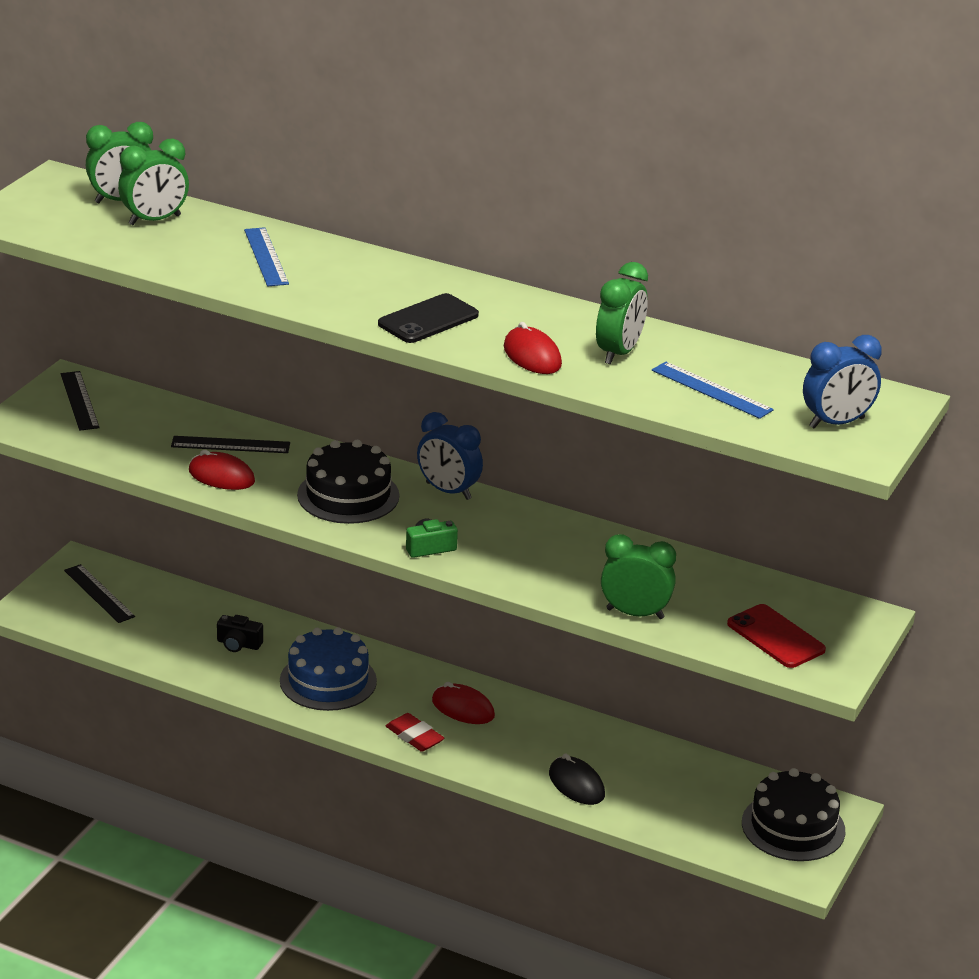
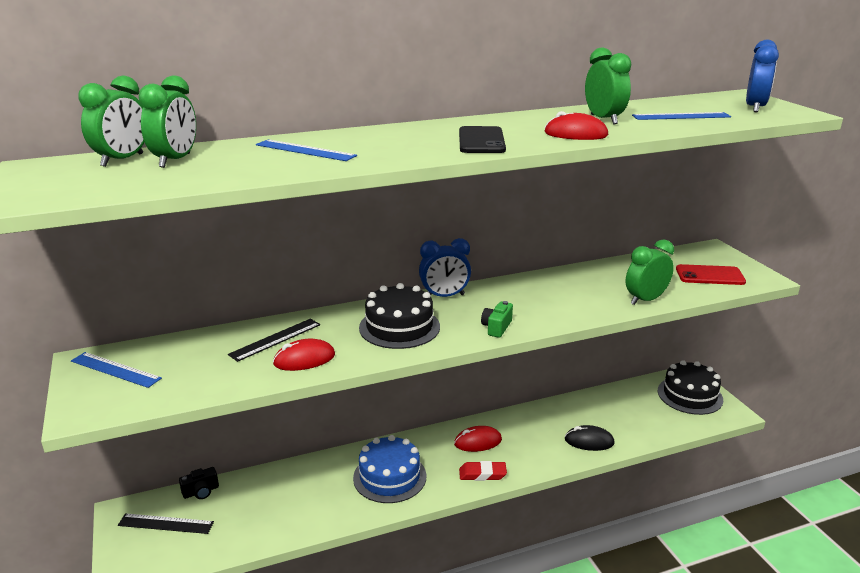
camera: 45 degrees left, 5 degrees down
(79, 400) = (115, 369): black ruler -> blue ruler
(238, 644) = (306, 492): black camera -> black camera (201, 491)

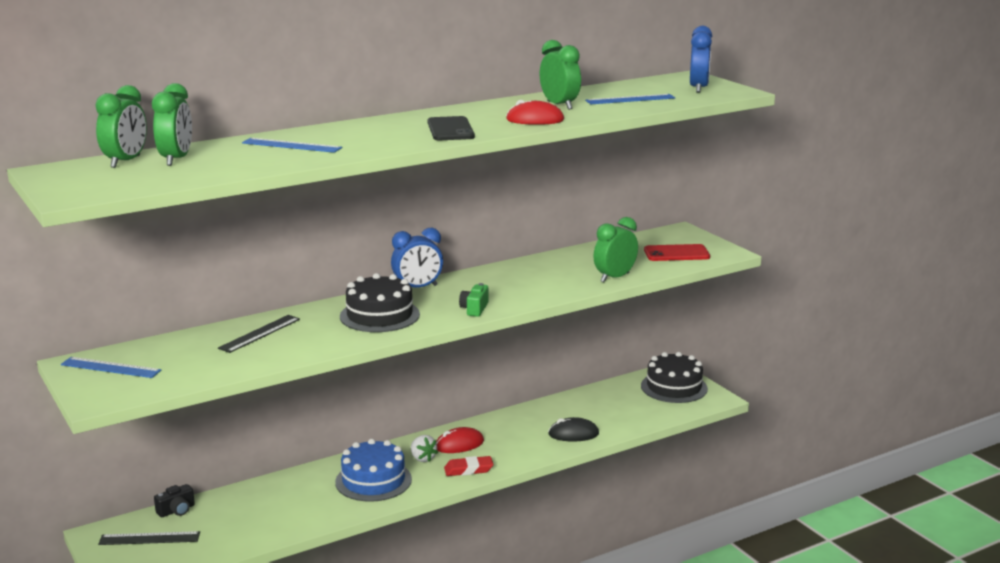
camera: 10 degrees left, 5 degrees down
(304, 359) = (295, 346): red mouse -> none
(440, 455) = (422, 458): none -> white strawberry

